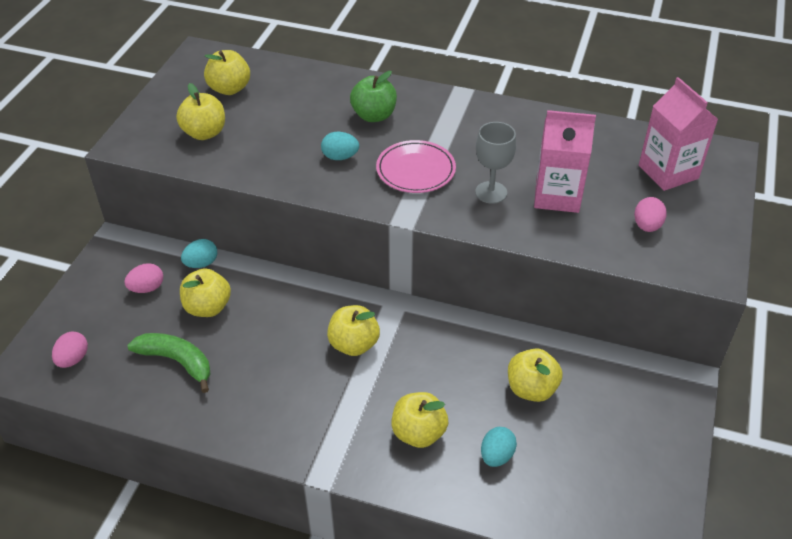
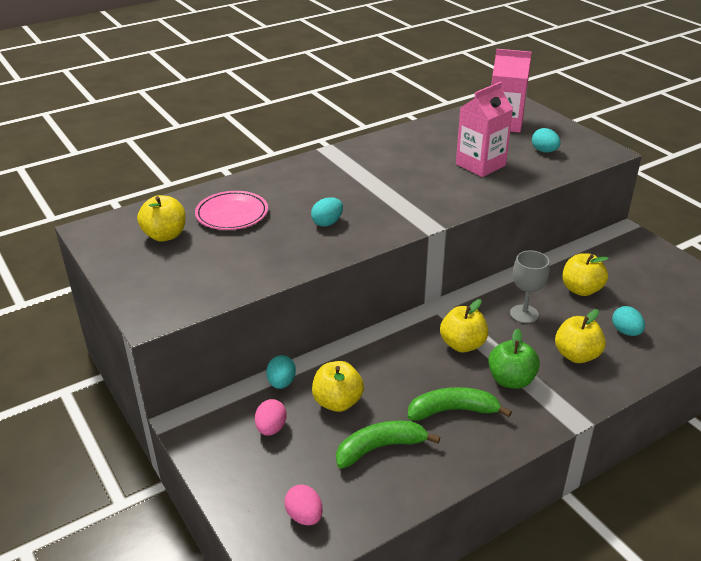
camera: 50 degrees left, 10 degrees down
(204, 133) = (203, 270): yellow apple -> none
(260, 383) = (453, 410): none -> green banana
(374, 115) = (301, 190): green apple -> green apple (511, 380)
(415, 170) = (386, 200): pink plate -> pink plate (232, 214)
(491, 192) = (447, 184): grey goblet -> grey goblet (524, 314)
(647, 226) = (544, 151): pink egg -> turquoise egg

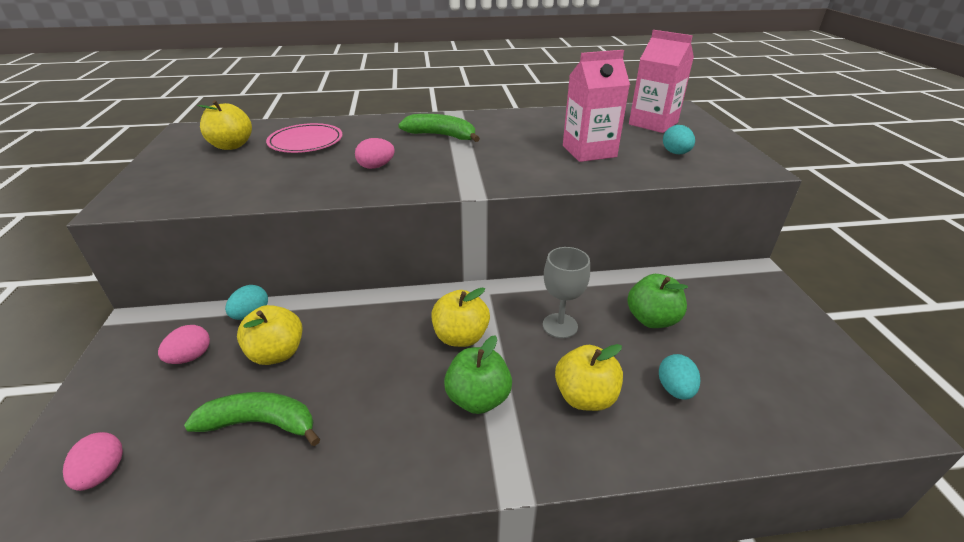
camera: 25 degrees right, 0 degrees up
(327, 223) = (376, 167): turquoise egg -> pink egg
(453, 410) = (379, 410): green banana -> green banana (441, 136)
(581, 289) = (652, 319): yellow apple -> green apple

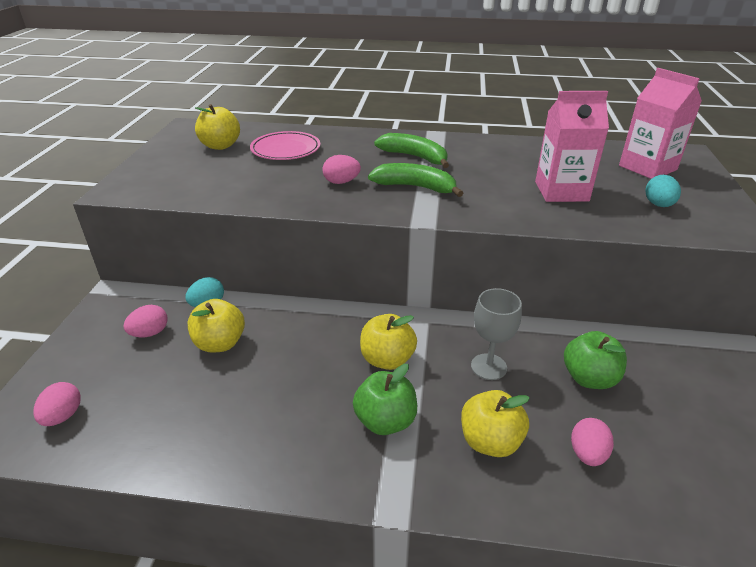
camera: 15 degrees right, 0 degrees up
(261, 423) = (191, 402): green banana -> green banana (415, 187)
(675, 389) = (587, 454): turquoise egg -> pink egg

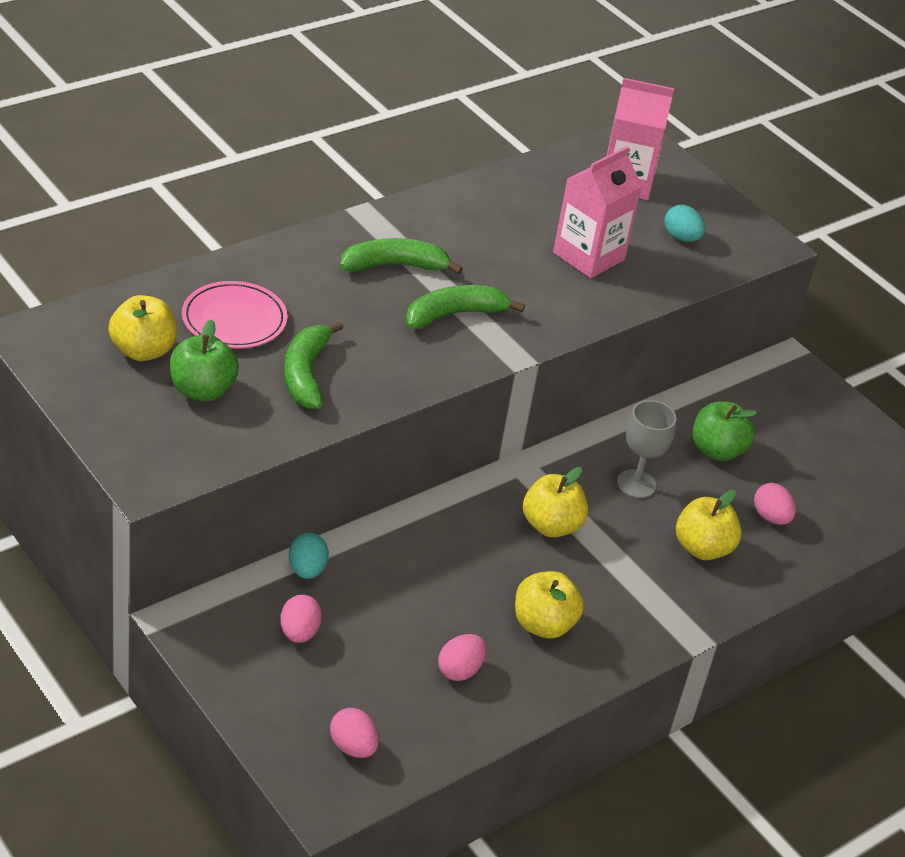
camera: 50 degrees left, 5 degrees up
(220, 343) = (385, 600): yellow apple -> yellow apple (543, 624)
(279, 181) = (306, 374): none -> green banana
(341, 182) = (373, 343): pink egg -> pink egg (460, 670)
(385, 421) = (614, 579): green apple -> green apple (202, 390)

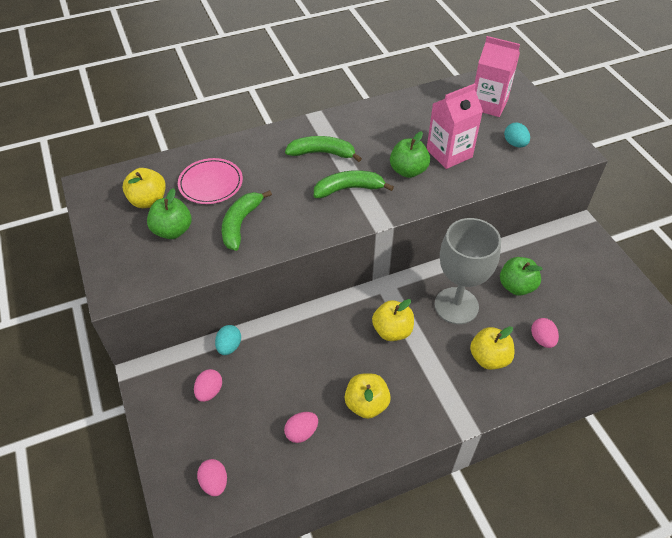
camera: 20 degrees right, 10 degrees up
(535, 284) = (408, 171): none -> green apple
(636, 484) = (456, 306): grey goblet -> grey goblet, size x1.74

